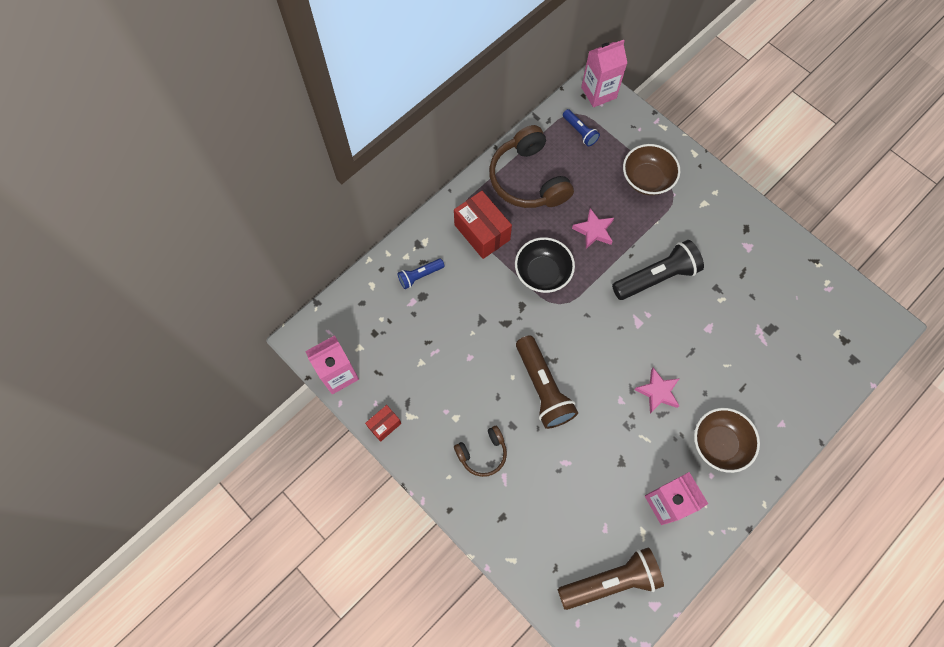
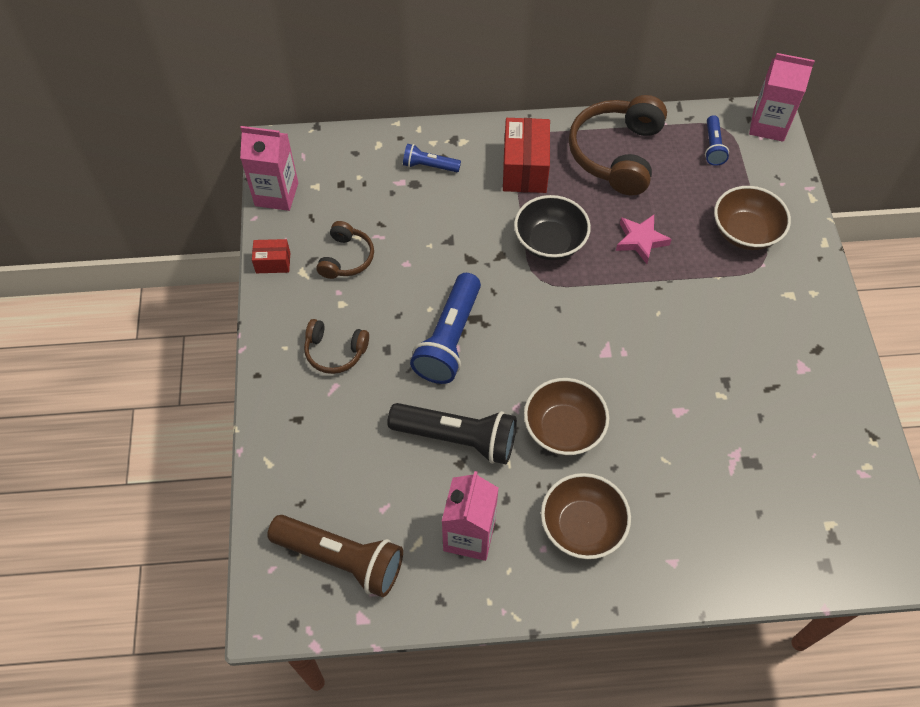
camera: 40 degrees right, 10 degrees down
(428, 384) = (346, 258): none -> brown headphones
(542, 388) = (449, 339): brown flashlight -> blue flashlight
(656, 277) = (667, 325): black flashlight -> black flashlight (457, 438)
(658, 392) = (563, 428): pink star -> brown bowl

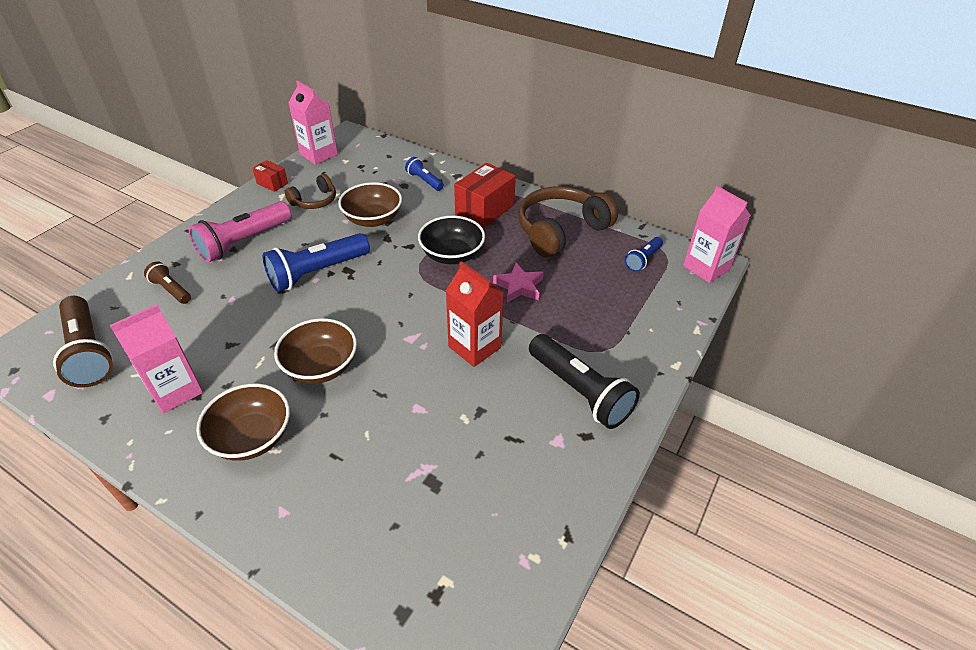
camera: 35 degrees right, 15 degrees down
(333, 448) = (171, 290): none -> brown flashlight
(335, 351) = (244, 242): brown headphones -> pink flashlight
(457, 438) = (247, 329): black flashlight -> black flashlight (579, 391)
(665, 326) = (474, 347): none -> red carton
(745, 232) = (610, 323): brown bowl -> brown bowl (373, 219)

